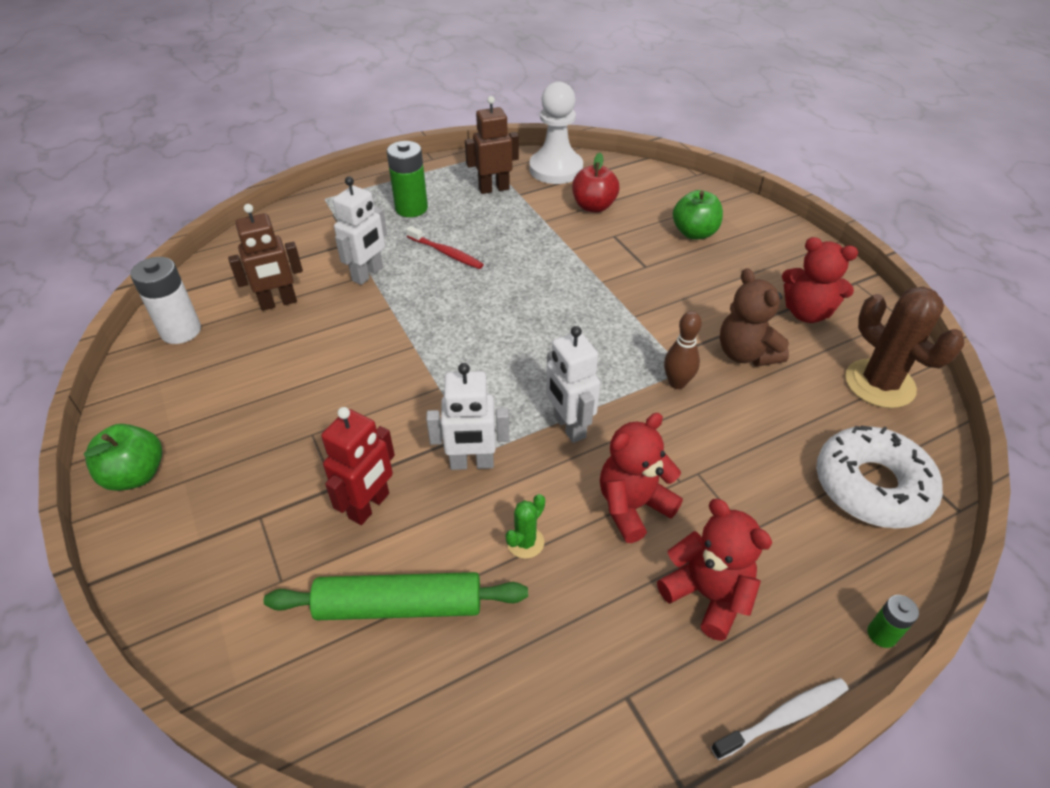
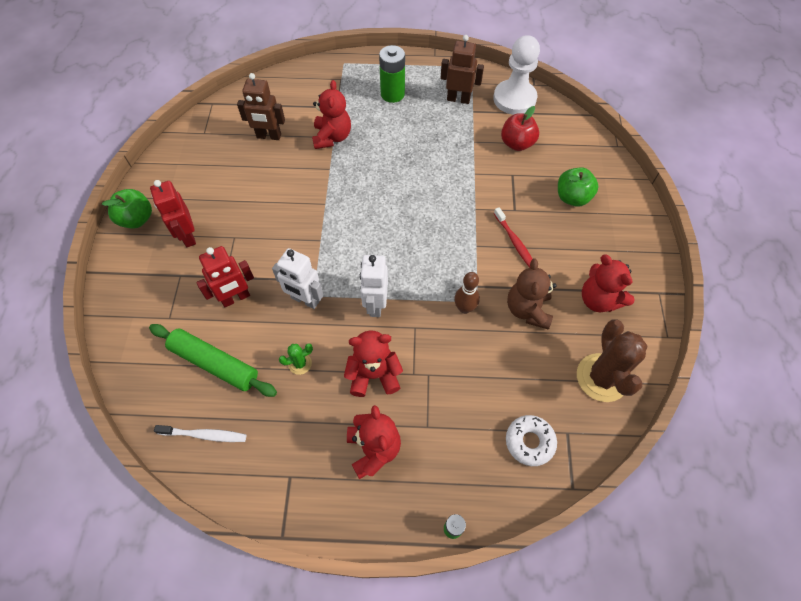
camera: 30 degrees right, 15 degrees up
(181, 331) = (206, 133): white battery -> none
(237, 462) = (187, 236): none -> red robot
(368, 274) = (332, 137): white robot -> red teddy bear
(446, 253) = (390, 141): red toothbrush -> red toothbrush (515, 242)
(783, 717) = (359, 536): white toothbrush -> white toothbrush (204, 435)
(872, 486) = (529, 442): white donut -> white donut, size x0.61

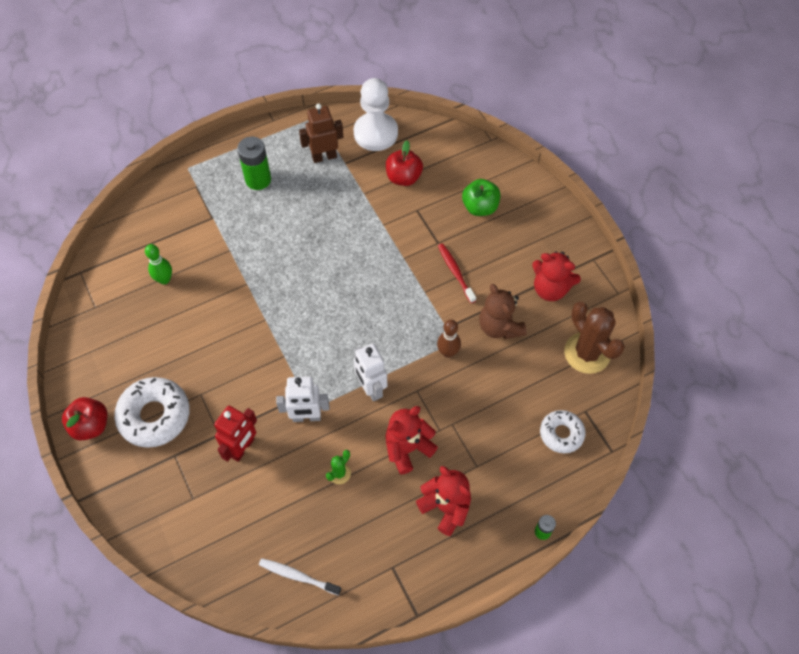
camera: 30 degrees left, 0 degrees up
(137, 219) = (91, 425): green apple -> red apple
(187, 236) = (154, 416): red robot -> white donut
(204, 435) = (298, 576): white toothbrush -> white toothbrush turned 135 degrees counterclockwise
(214, 363) = (264, 514): green rolling pin -> none
(269, 136) = (164, 279): brown robot -> green bowling pin
(332, 137) = (228, 251): red teddy bear -> none
(515, 242) = (455, 272): red toothbrush -> red toothbrush turned 150 degrees counterclockwise

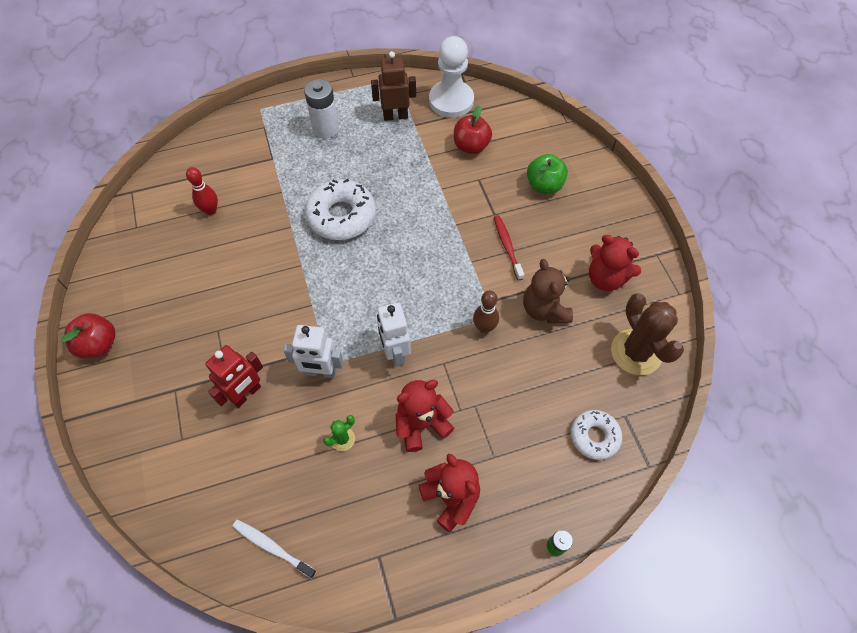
camera: 10 degrees right, 0 degrees up
(154, 416) = (165, 345): white donut -> white donut (341, 216)
(164, 279) = (210, 210): green bowling pin -> red bowling pin
(258, 180) = (325, 129): green battery -> white battery

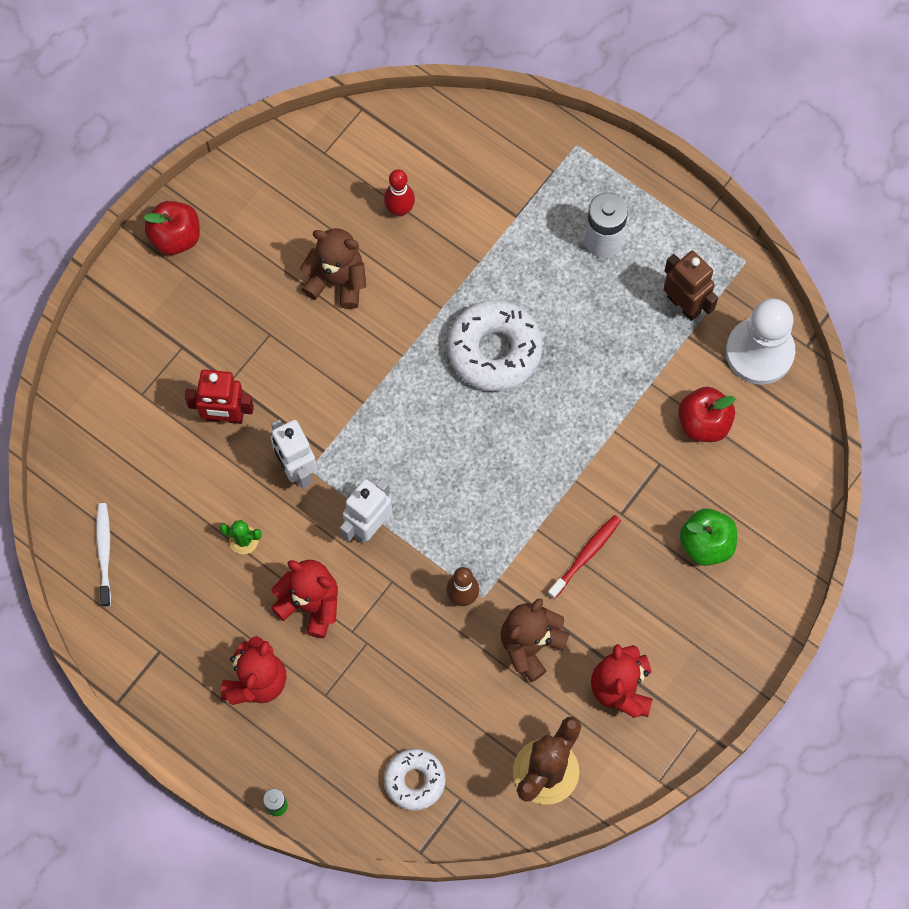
camera: 55 degrees right, 10 degrees up
(221, 270) = (337, 281): none -> brown teddy bear

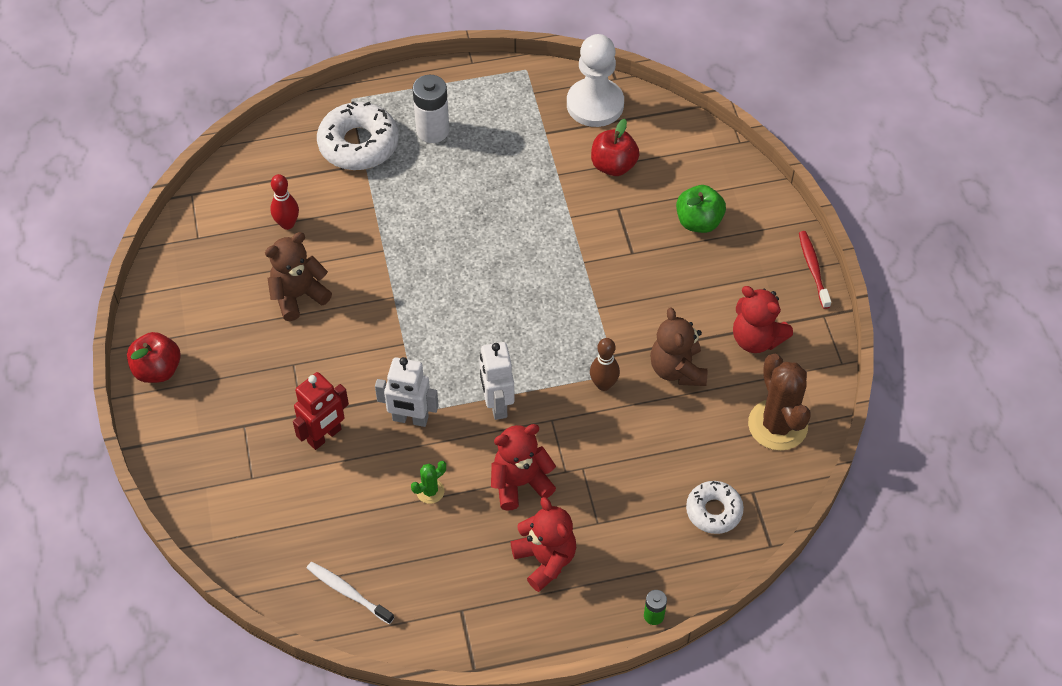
camera: 50 degrees left, 15 degrees down
(494, 350) = (445, 242): white donut -> white donut (358, 144)
(585, 555) = (643, 293): red toothbrush -> red toothbrush (813, 269)
(684, 304) = (522, 120): brown robot -> none

